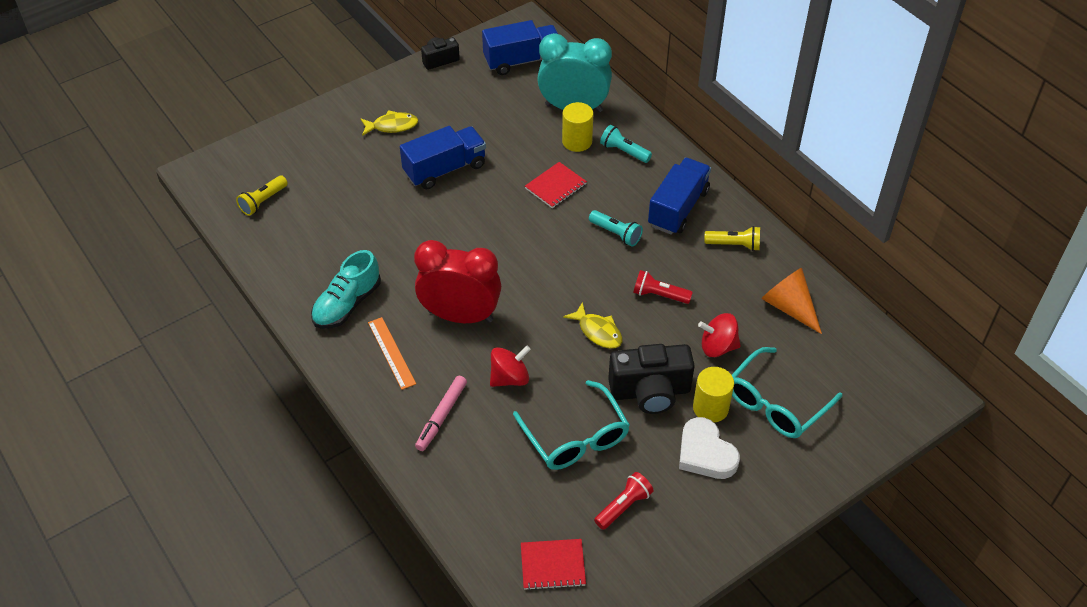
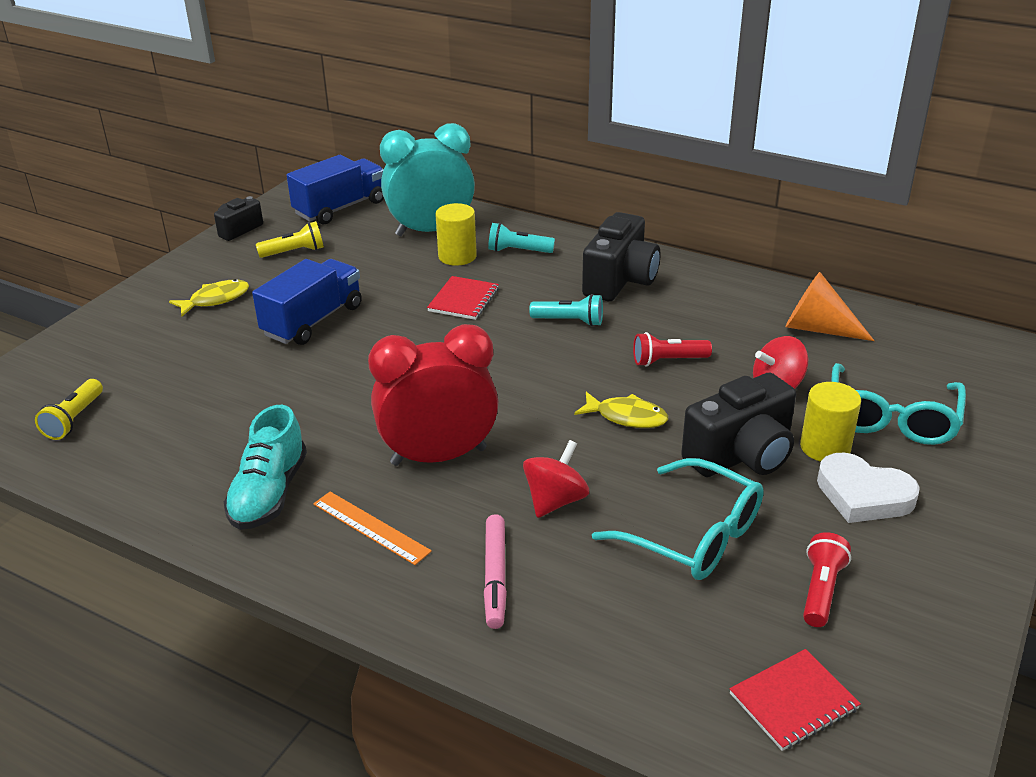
camera: 25 degrees left, 15 degrees down
(678, 208) = (620, 281): blue truck -> black camera
(734, 245) = (709, 294): yellow flashlight -> yellow flashlight (294, 252)

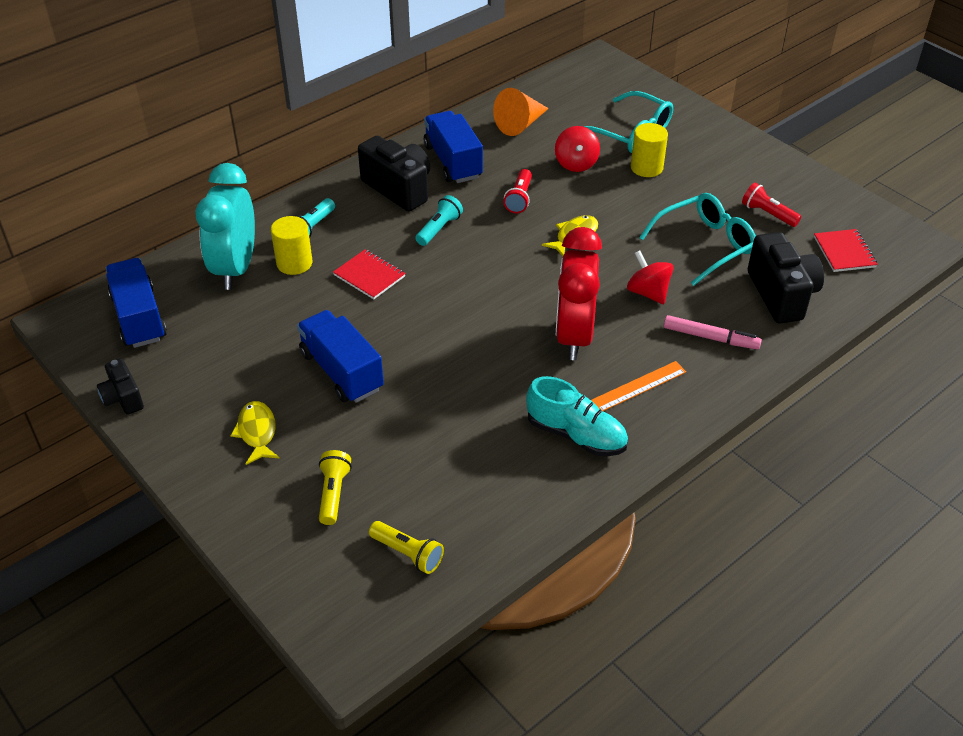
camera: 70 degrees left, 10 degrees up
(294, 252) = (204, 364): yellow flashlight -> yellow flashlight (333, 493)
(698, 301) = (453, 162): none -> blue truck
(741, 455) = (639, 202): black camera -> black camera (781, 295)
(863, 495) = (696, 170): white heart -> none

